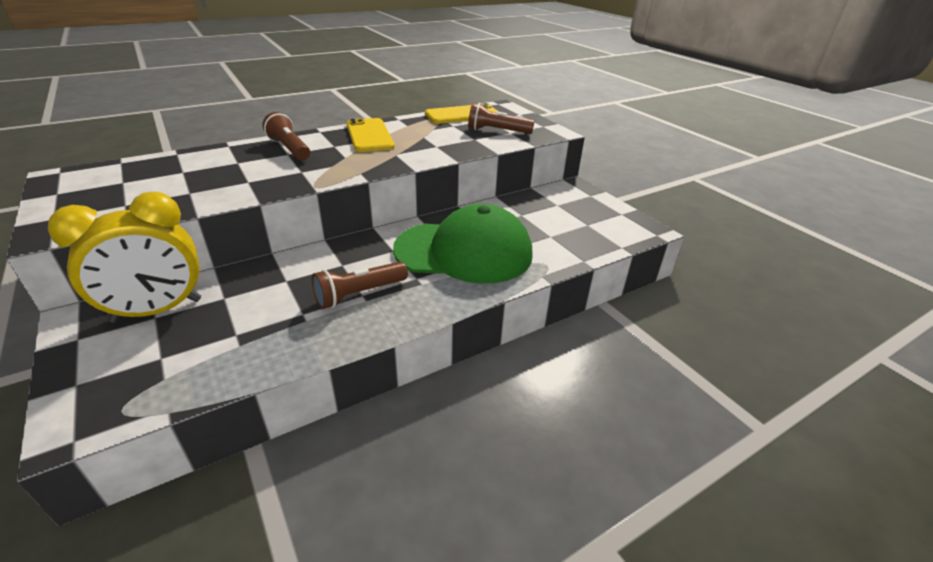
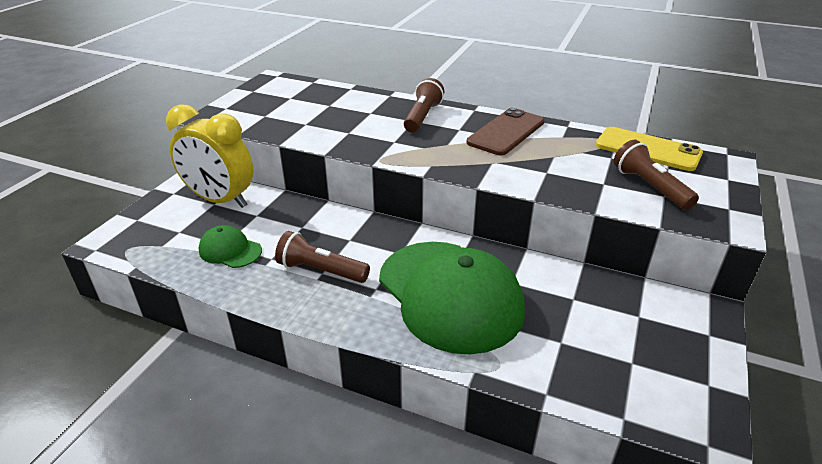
camera: 55 degrees right, 0 degrees up
(252, 333) = (230, 250): none -> green cap
(369, 135) = (506, 132): yellow phone -> brown phone

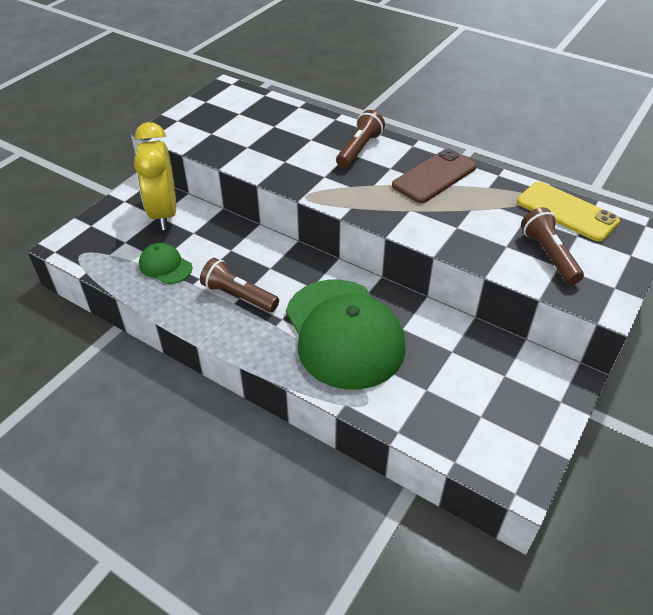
camera: 10 degrees right, 10 degrees up
(220, 200) = (164, 213): yellow clock -> yellow clock turned 45 degrees clockwise

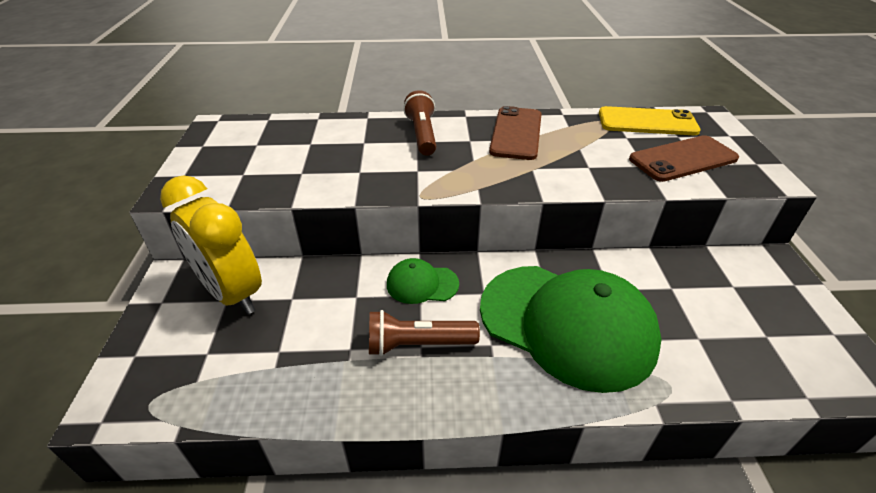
camera: 35 degrees left, 5 degrees down
(165, 266) = (292, 356): green cap -> green cap (422, 284)
(549, 255) = (683, 159): brown flashlight -> brown phone

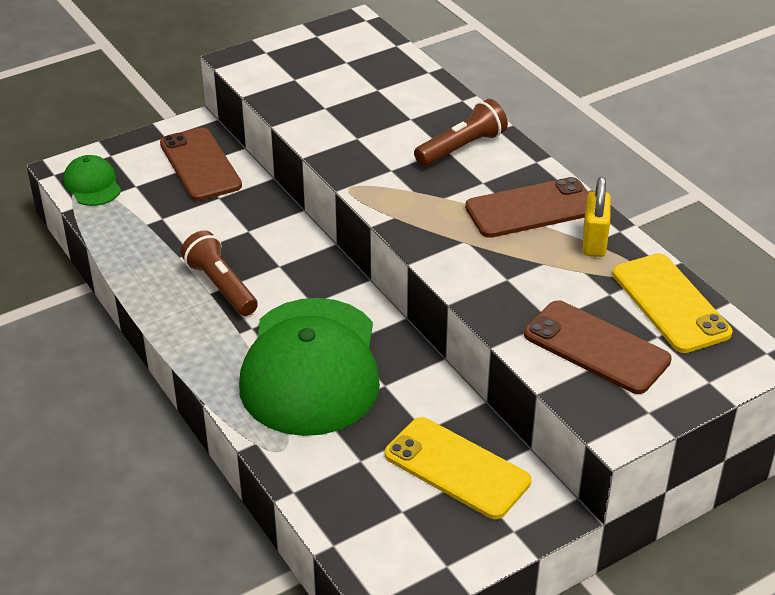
camera: 60 degrees right, 0 degrees up
(232, 293) = (200, 165): yellow clock -> brown phone
(422, 284) = (293, 261): green cap -> green cap (92, 185)
(569, 125) = (594, 242): none -> yellow padlock
(720, 287) = (457, 468): none -> yellow phone

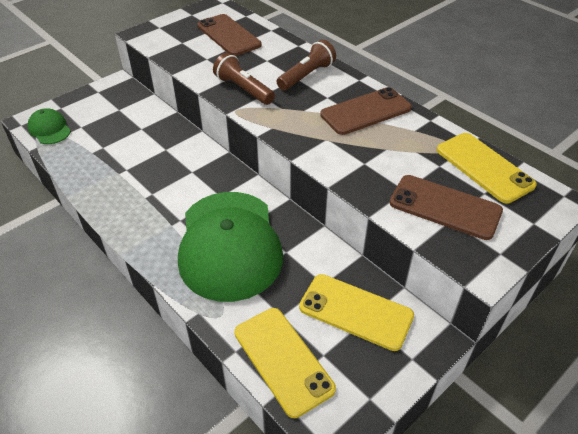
camera: 10 degrees left, 5 degrees up
(200, 165) = (125, 108): brown phone -> brown phone (228, 35)
(221, 286) = (152, 191): brown flashlight -> brown flashlight (243, 89)
(349, 510) = (283, 360): none -> yellow phone
(594, 242) = (416, 130): yellow padlock -> none

